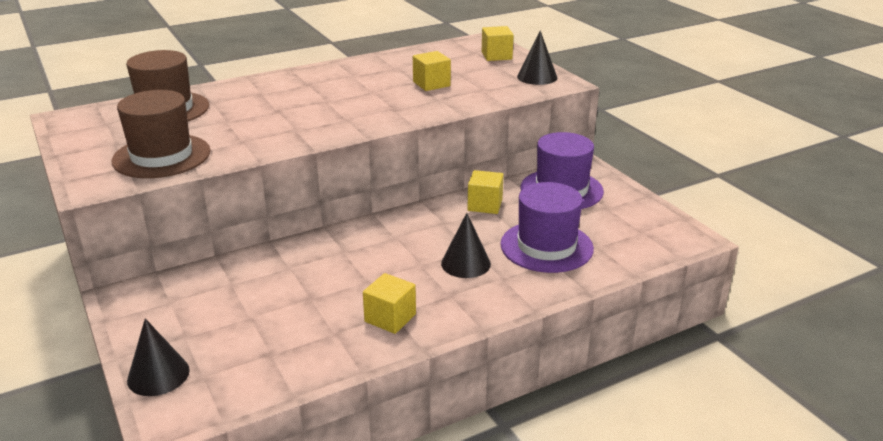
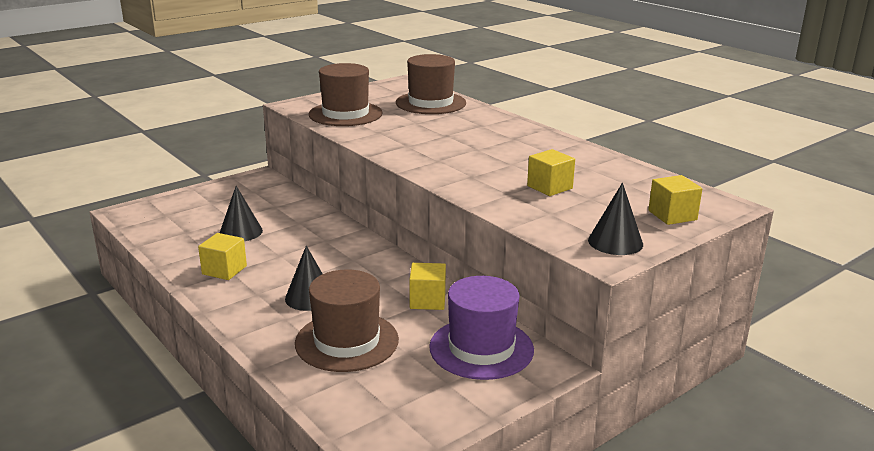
camera: 80 degrees right, 5 degrees down
(158, 375) = (170, 202): black cone -> black cone (241, 232)
(546, 246) = (347, 341): purple hat -> brown hat

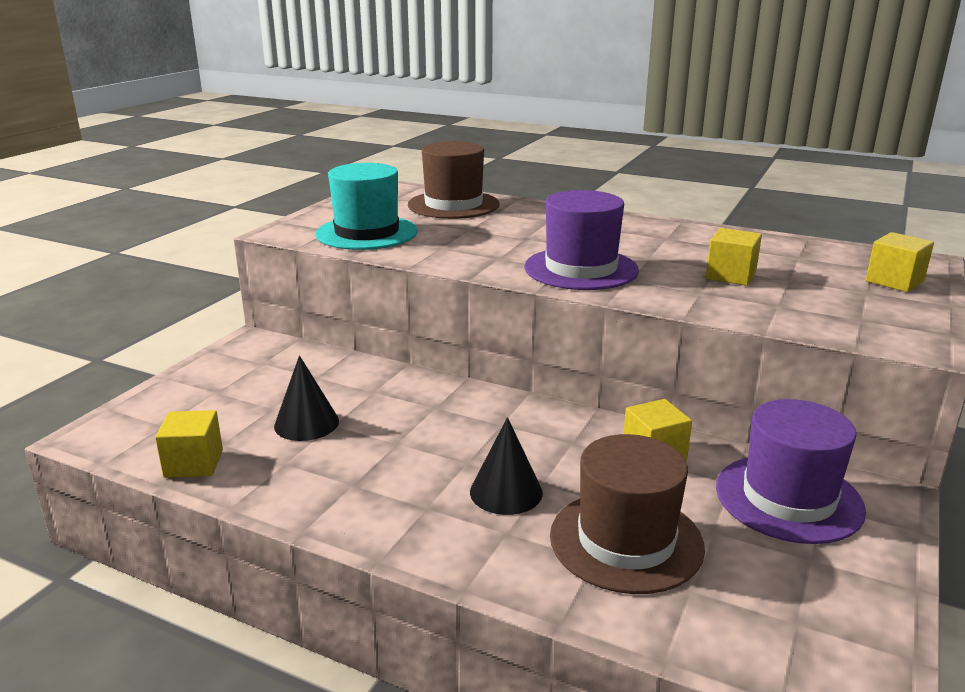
camera: 25 degrees left, 0 degrees up
(224, 270) = (342, 485): yellow cube -> yellow cube (194, 463)
(345, 114) = (367, 233): brown hat -> turquoise hat
(450, 163) = (581, 269): none -> purple hat
(615, 242) = (894, 323): black cone -> none

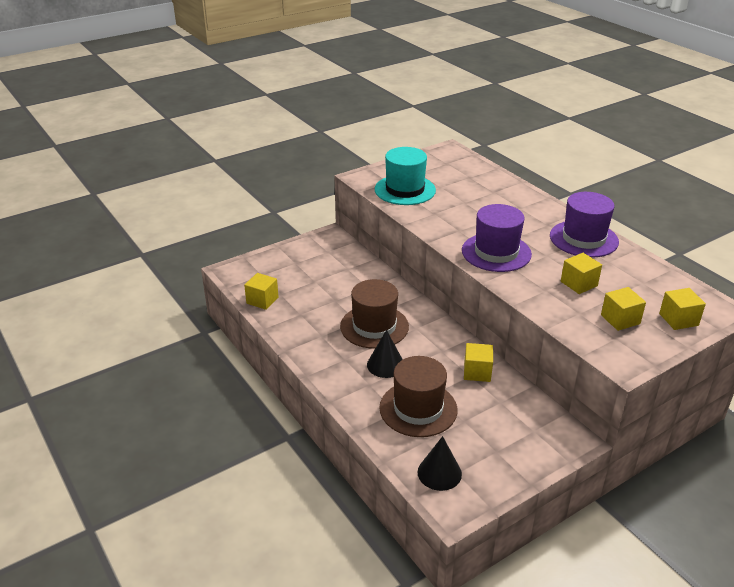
camera: 30 degrees right, 10 degrees up
(306, 423) = (323, 295): black cone -> black cone (439, 473)
(453, 205) = (475, 178): brown hat -> brown hat (374, 326)
(788, 498) = (521, 420): purple hat -> purple hat (583, 239)
(835, 298) = (620, 319): none -> yellow cube

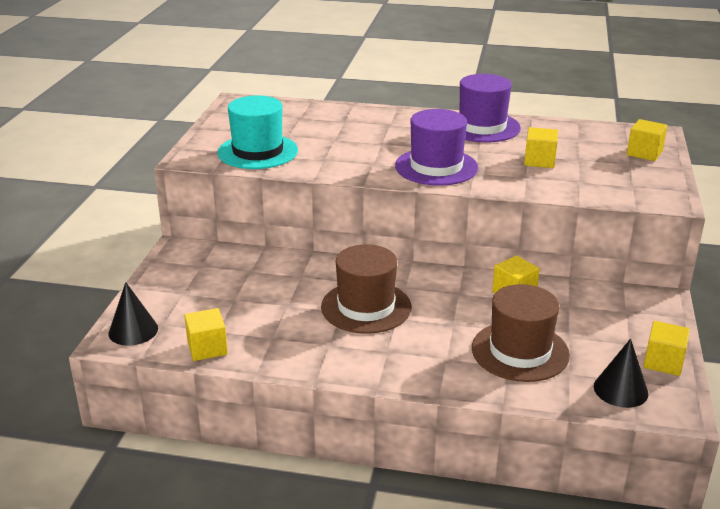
camera: 45 degrees left, 5 degrees down
(385, 365) = (432, 333): black cone -> black cone (133, 330)
(620, 319) = (612, 172): yellow cube -> yellow cube (663, 362)

